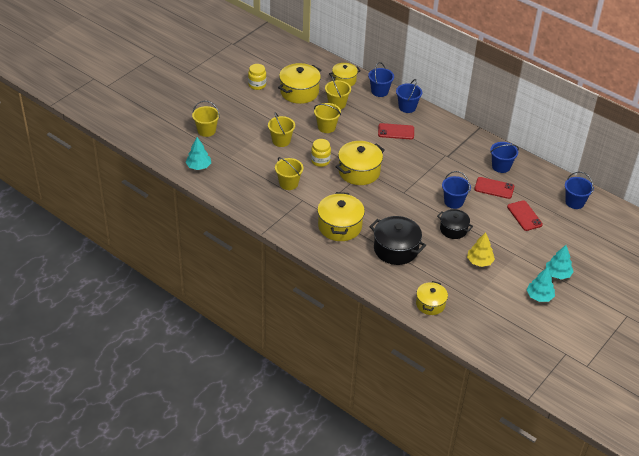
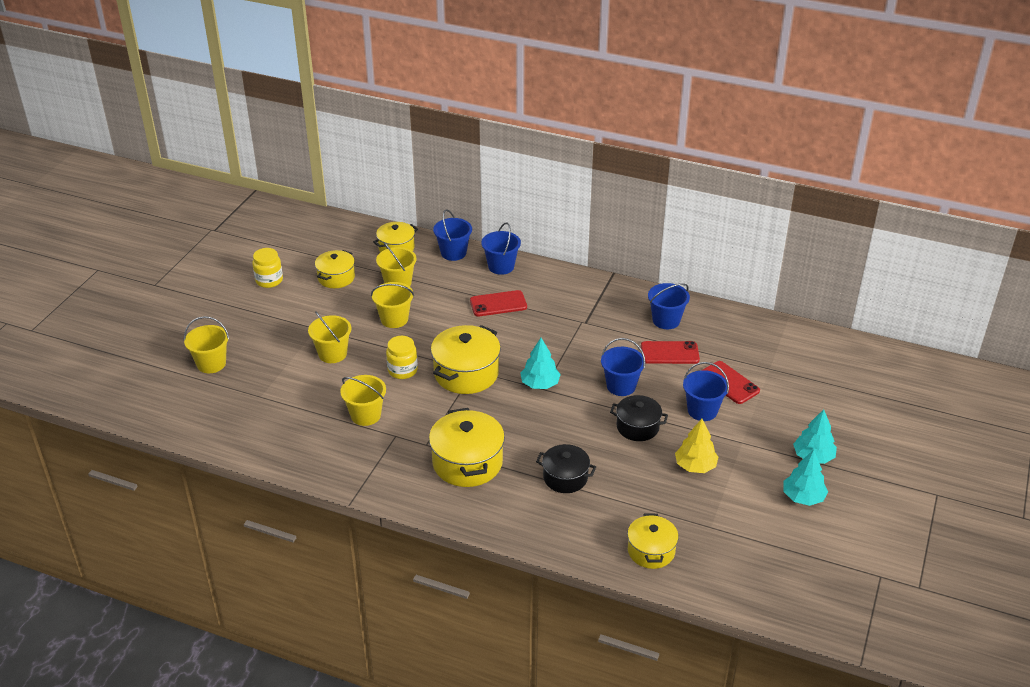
camera: 15 degrees left, 5 degrees down
(198, 166) = (215, 421): turquoise tree -> turquoise tree (540, 384)
(299, 92) = (336, 277): yellow pot -> yellow pot, size x0.63
(396, 249) = (565, 477): black pot -> black pot, size x0.63
(574, 202) = (788, 347): blue bucket -> blue bucket (702, 410)

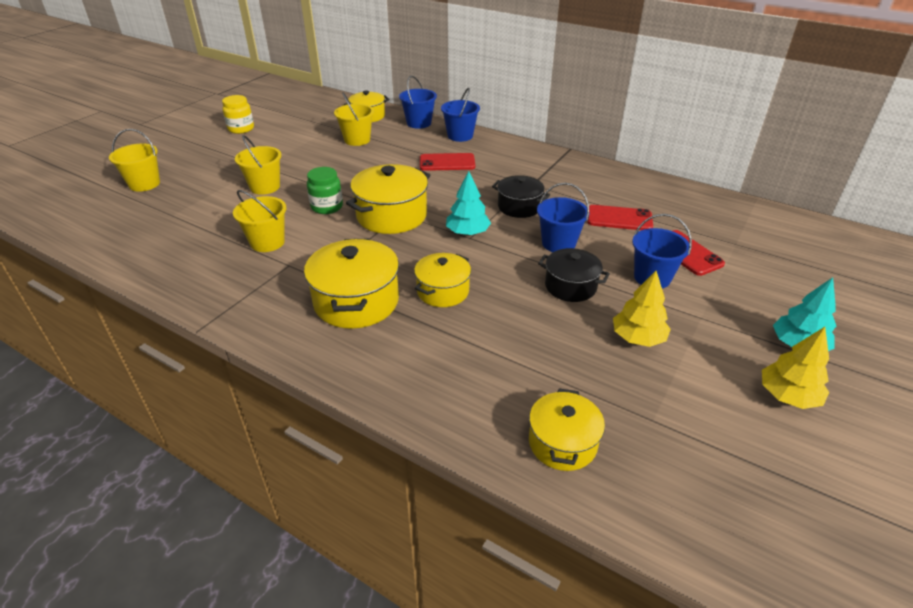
camera: 10 degrees right, 0 degrees up
(336, 277) = (302, 131): yellow pot -> yellow pot (443, 291)
(394, 319) = (340, 165): yellow bucket -> none
(402, 370) = (327, 207): yellow jar -> green jar
(565, 477) = (468, 332): black pot -> black pot (519, 207)
(666, 320) = (619, 190): blue bucket -> none
(803, 497) = (788, 396): turquoise tree -> yellow tree

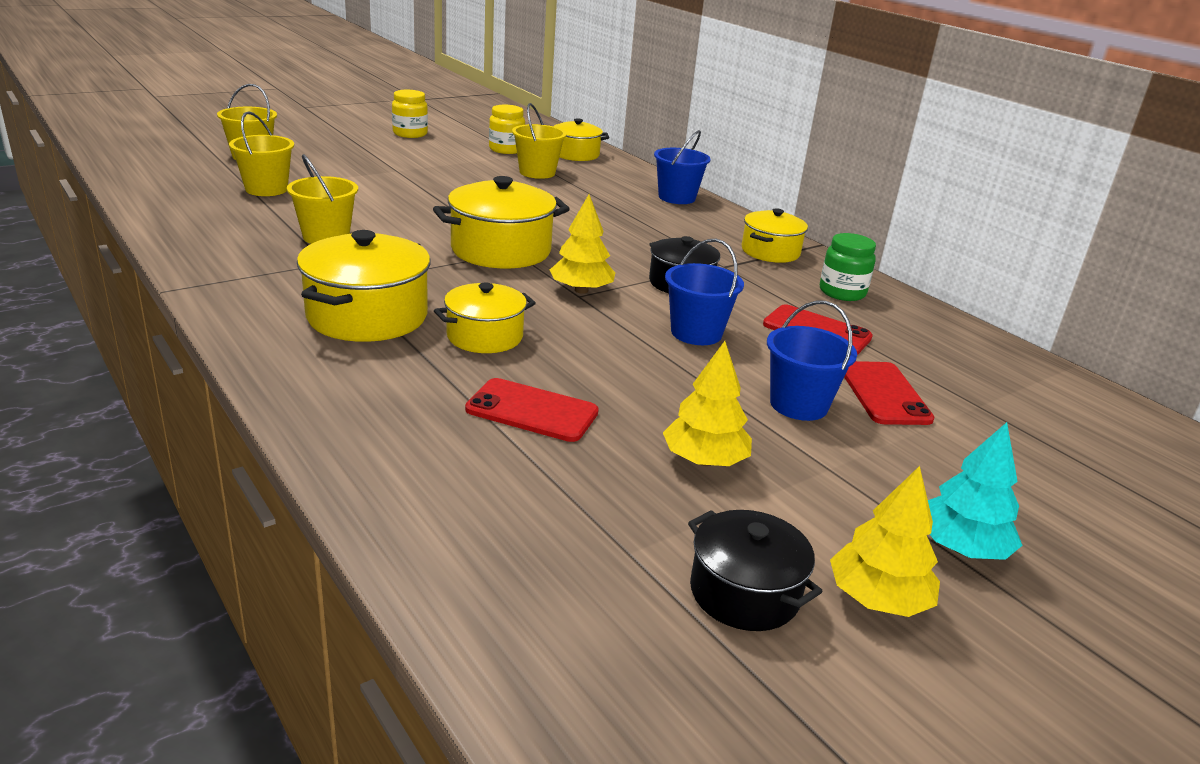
camera: 20 degrees right, 10 degrees down
(265, 187) = (379, 189): yellow bucket -> yellow bucket (266, 189)
(319, 125) = (506, 149): none -> yellow jar
(327, 207) = (431, 223): green jar -> green jar (842, 292)
(419, 123) = (634, 174): blue bucket -> none
(447, 163) = (630, 218): red phone -> red phone (532, 411)
(467, 233) = (581, 290): turquoise tree -> yellow tree
(562, 443) = (472, 532): yellow pot -> yellow pot (770, 252)
(570, 286) = (664, 380): black pot -> black pot (744, 593)

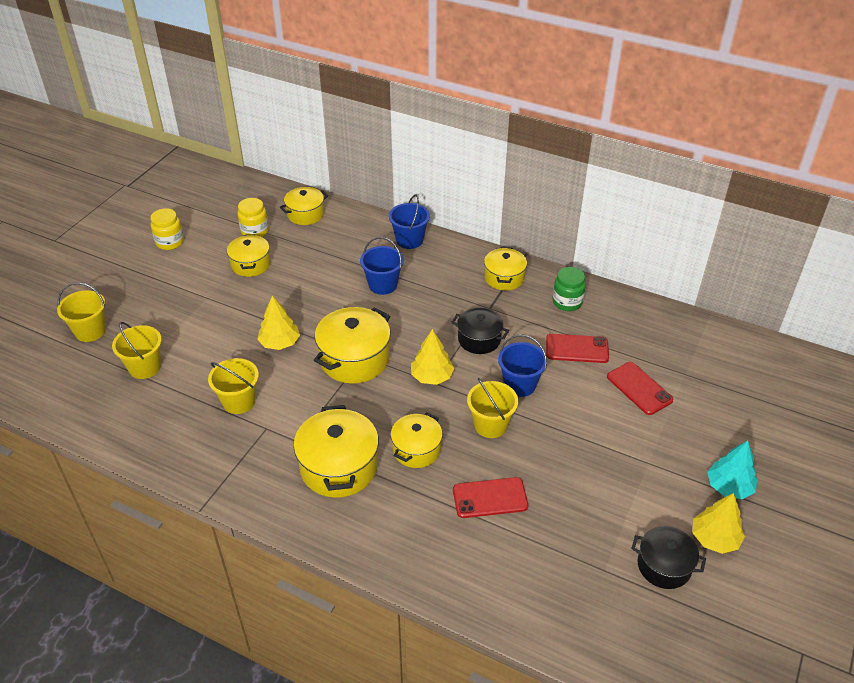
camera: 25 degrees left, 15 degrees up
(472, 165) = (250, 264): none -> yellow pot
(537, 172) = (300, 252): yellow bucket -> yellow bucket (490, 425)
(704, 460) = (593, 489): yellow tree -> yellow tree (279, 343)
(798, 405) = (607, 420): blue bucket -> blue bucket (383, 285)

